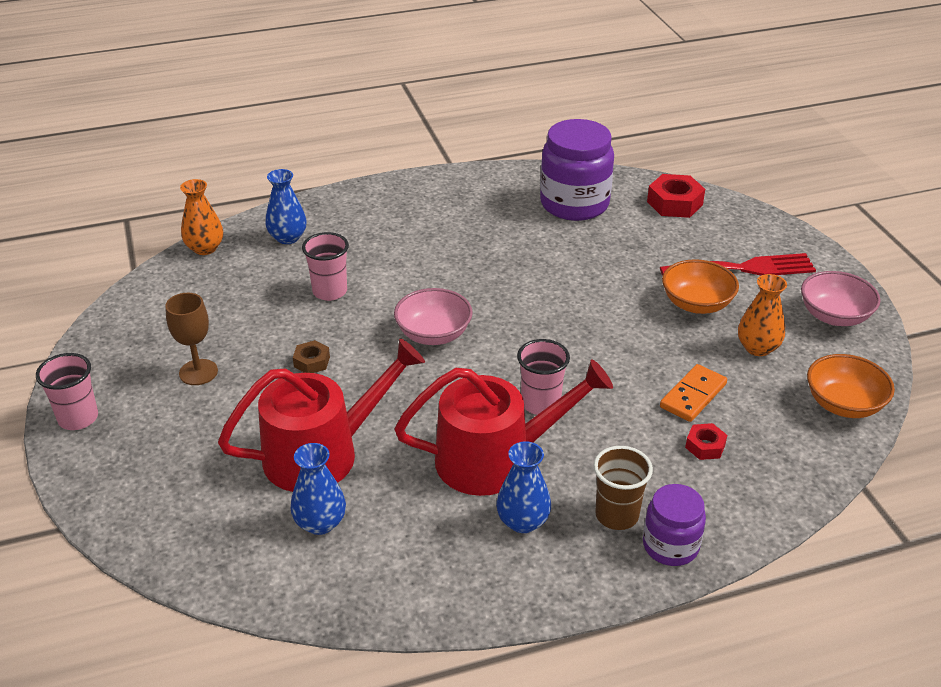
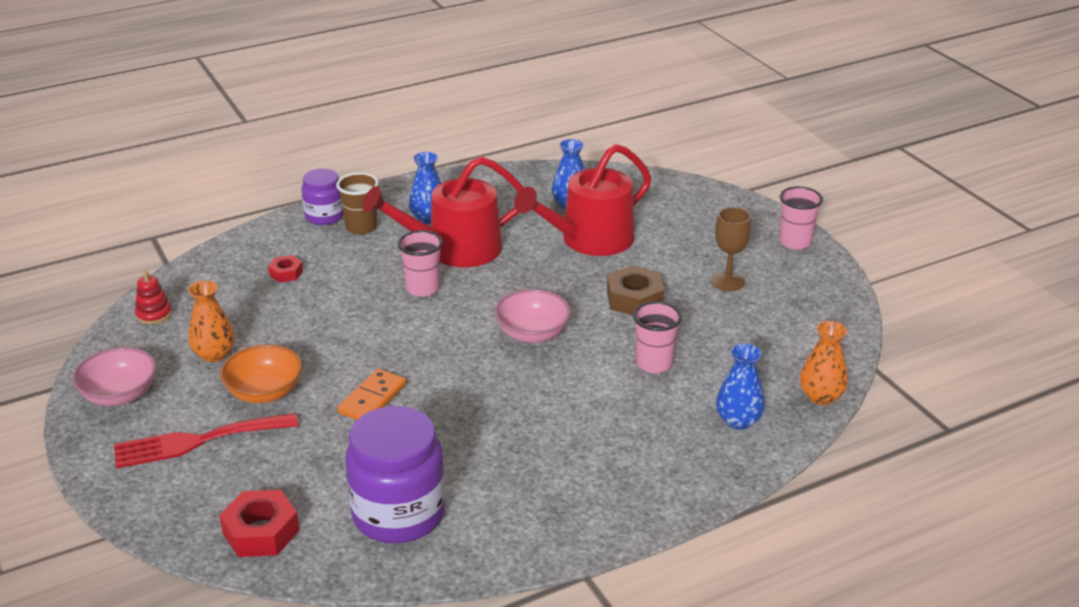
camera: 170 degrees right, 5 degrees down
(312, 362) = (634, 299): brown nut -> brown nut, size x1.76
(693, 395) = (288, 308): orange domino -> orange domino (372, 399)
(843, 404) = (154, 314): orange bowl -> red stacking toy

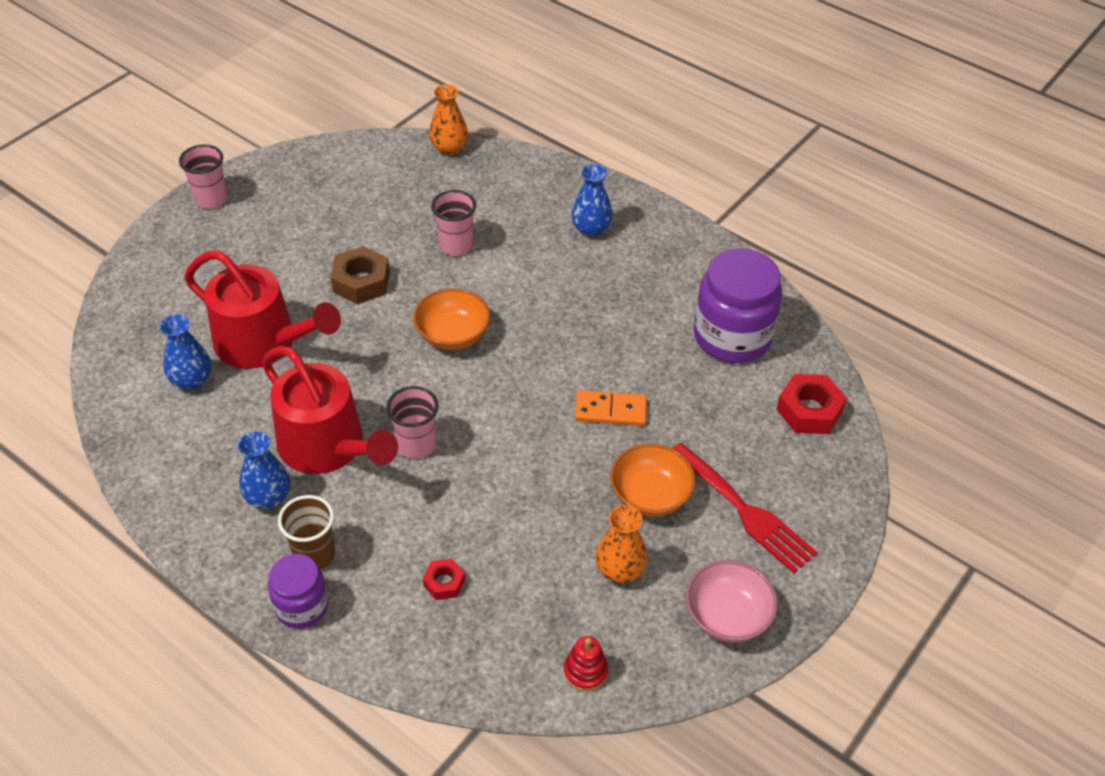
camera: 115 degrees left, 15 degrees up
(532, 333) = (453, 335): pink bowl -> orange bowl
(727, 281) = (302, 229): brown goblet -> none
(738, 421) = (505, 184): blue vase -> blue vase (591, 229)

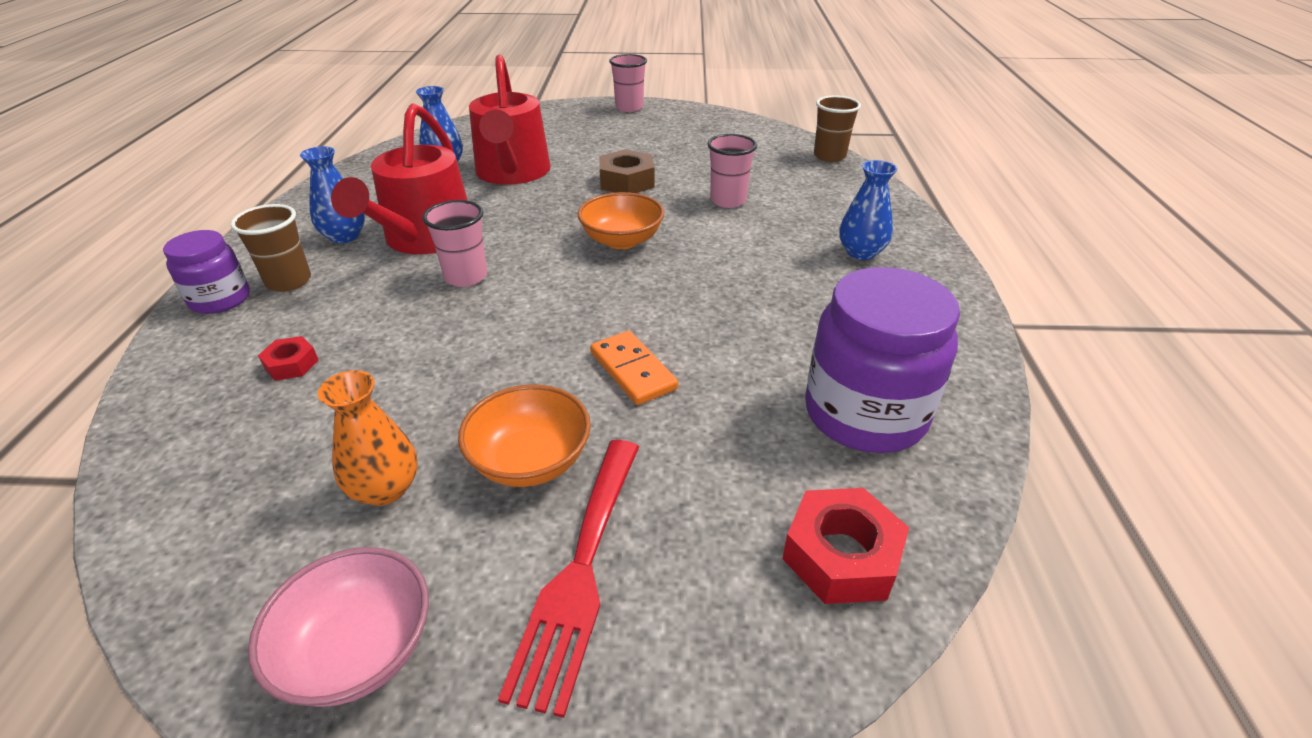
camera: 55 degrees right, 10 degrees down
(449, 148) = (829, 156): orange vase -> brown cup
(585, 671) = (191, 534): red stacking toy -> none

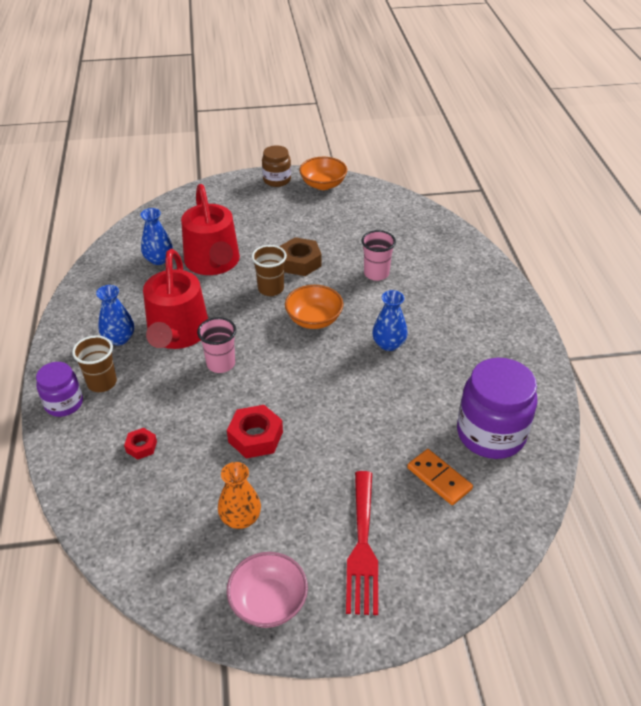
camera: 10 degrees left, 5 degrees up
(530, 461) = (314, 490): orange bowl -> orange bowl (323, 184)
(629, 107) = (277, 180): pink cup -> brown jar
(633, 370) = (353, 422): orange domino -> orange domino (439, 478)
(829, 156) = (438, 220): brown cup -> brown cup (271, 289)
(841, 555) = (490, 519): red nut -> red nut (255, 437)
(861, 252) = (472, 311): blue vase -> blue vase (388, 344)

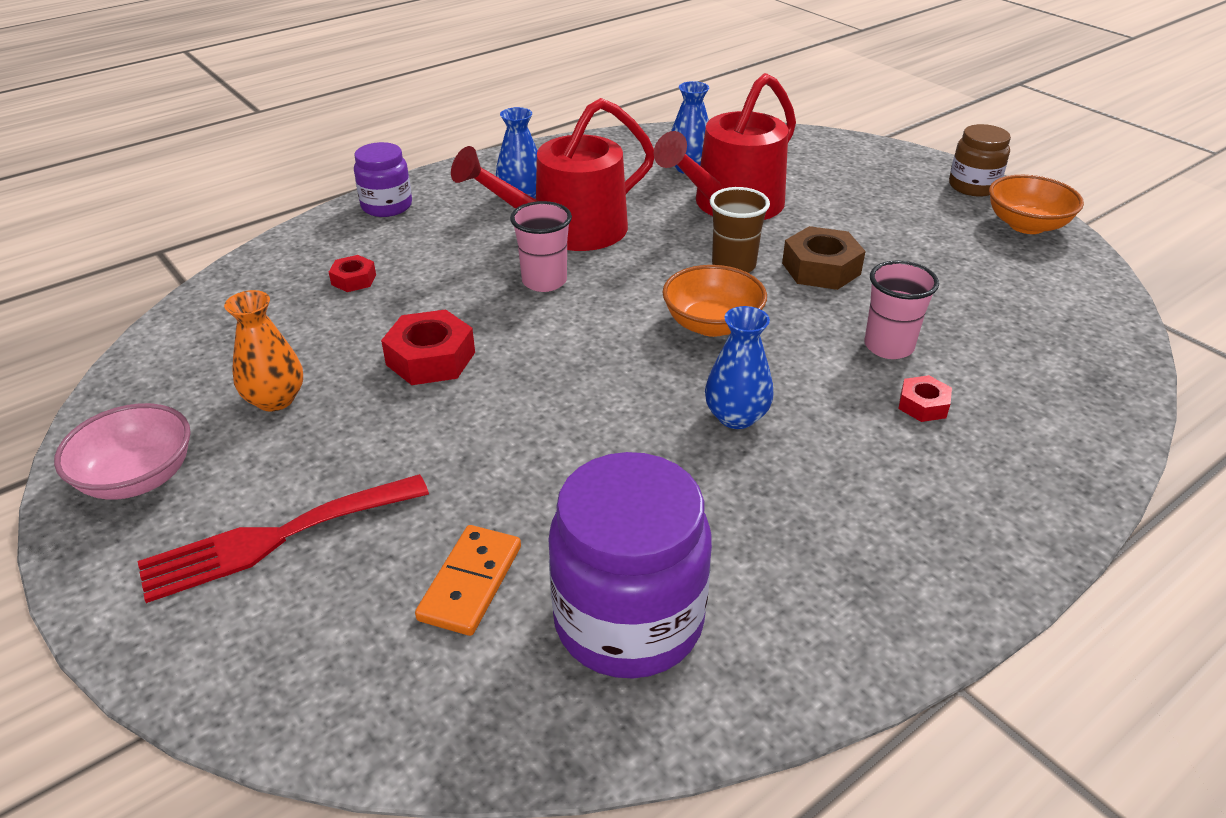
camera: 60 degrees right, 5 degrees down
(102, 383) = (438, 215): brown cup -> none
(422, 285) = (923, 405): none -> red nut

